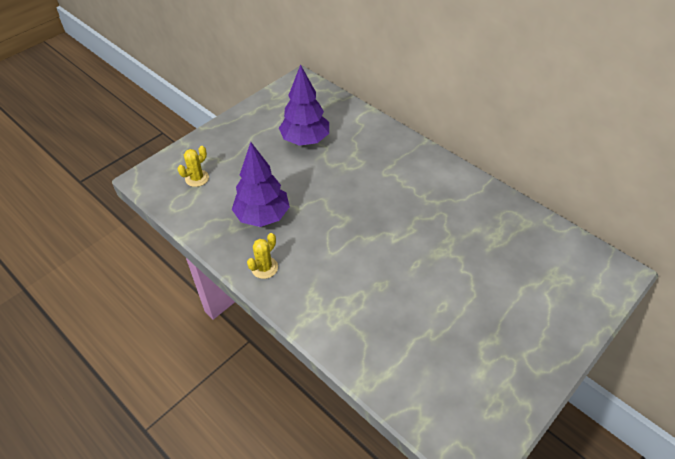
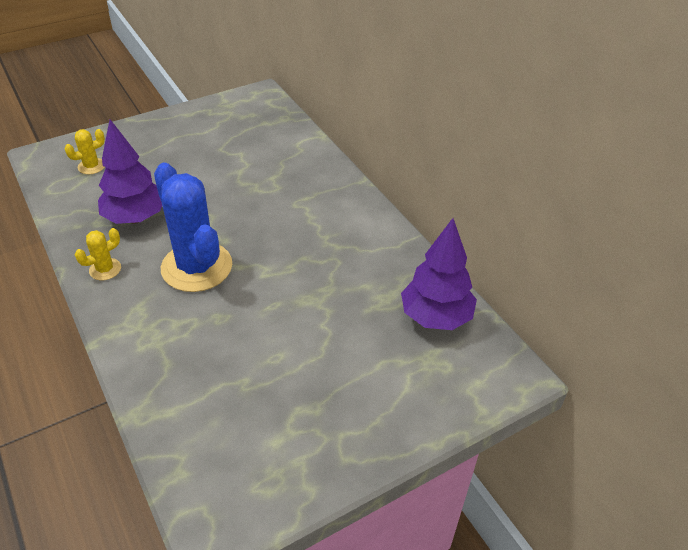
camera: 15 degrees right, 5 degrees down
(305, 140) = (228, 153): purple tree -> purple tree (435, 317)
(338, 247) = (196, 267): none -> blue cactus

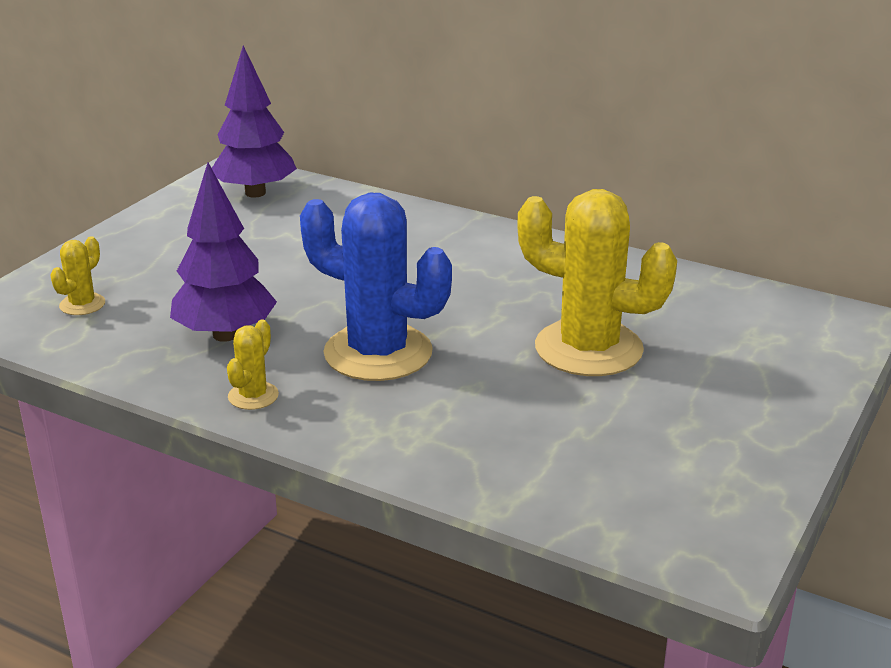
camera: 30 degrees left, 15 degrees down
(315, 319) = (588, 349): none -> yellow cactus
(435, 317) = (716, 302): purple tree -> purple tree (255, 193)

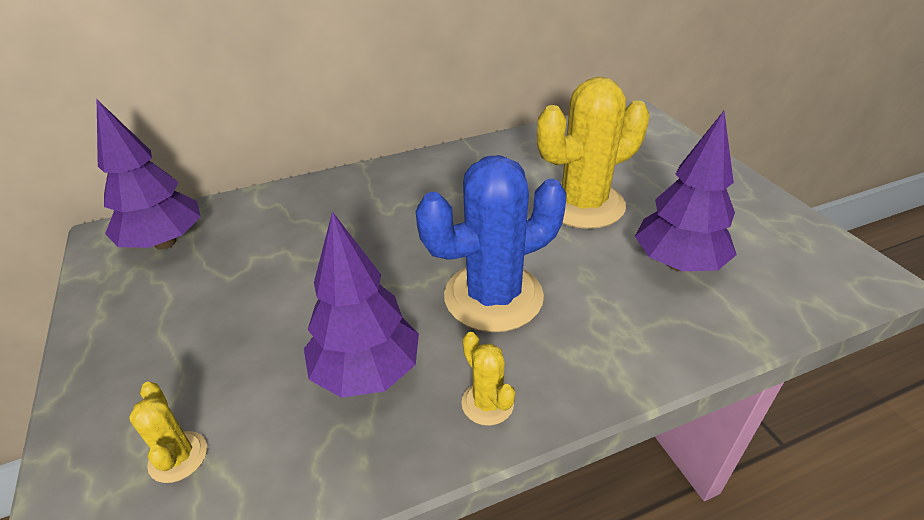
camera: 50 degrees left, 10 degrees up
(562, 432) = (677, 263): none -> purple tree

